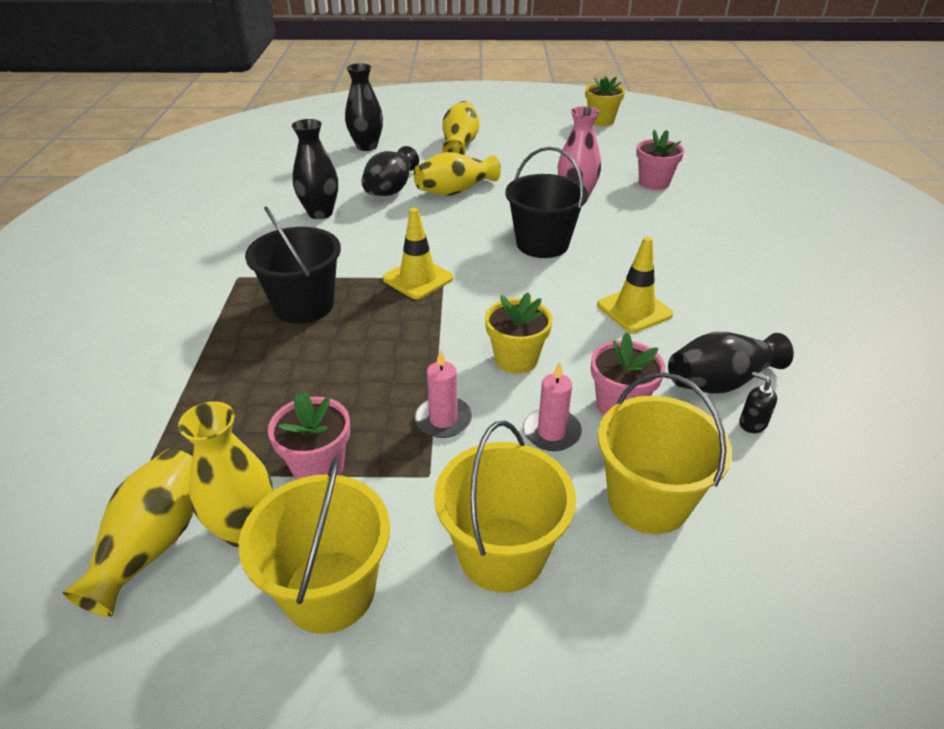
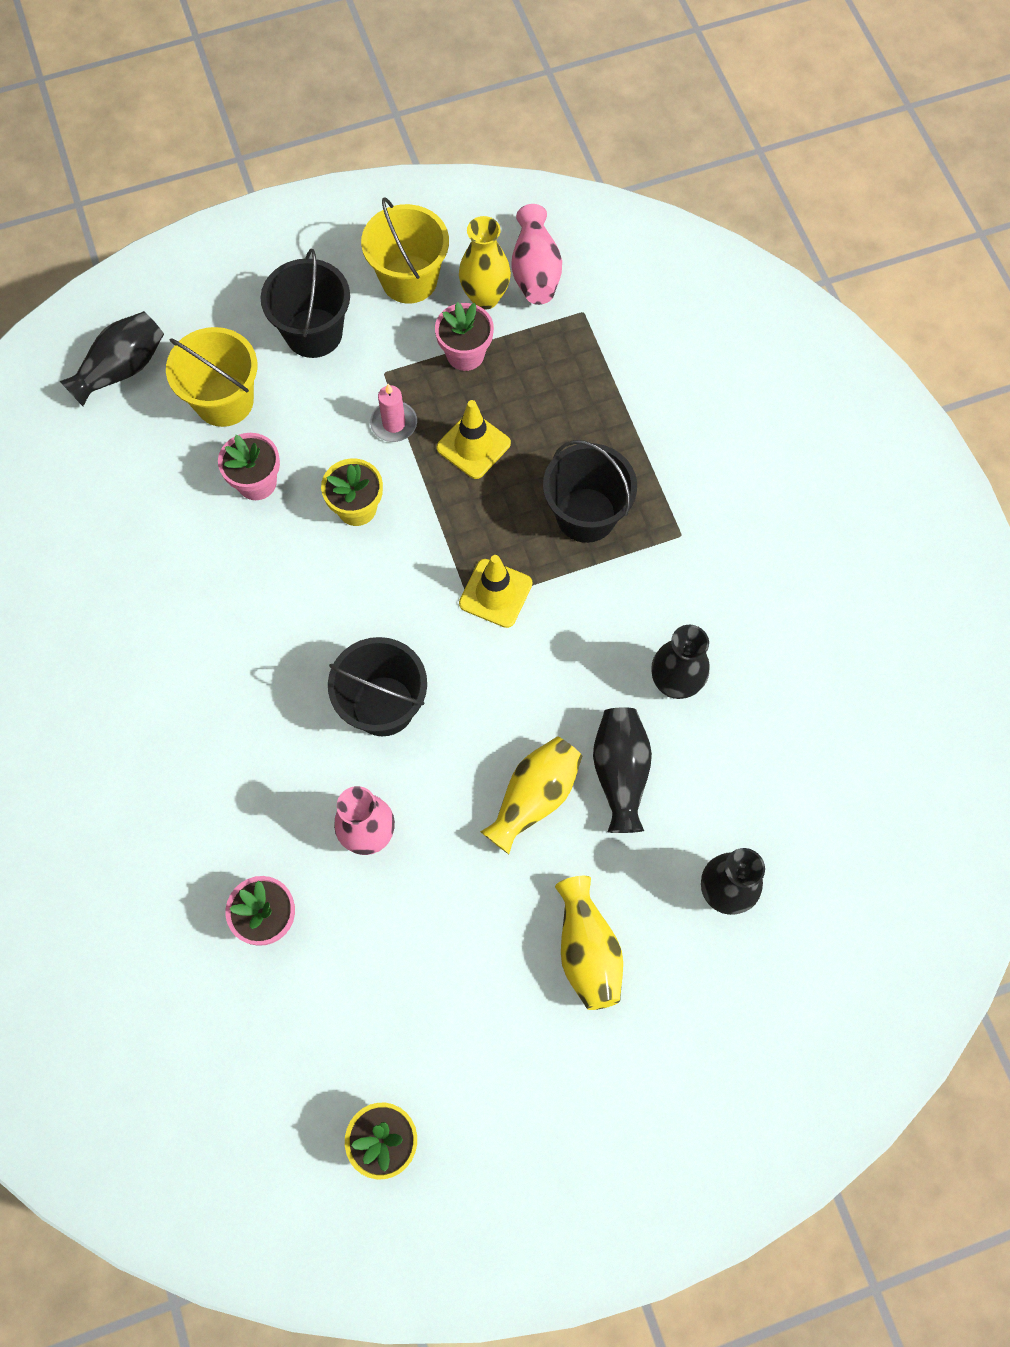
camera: 160 degrees right, 30 degrees up
(153, 544) = (535, 271): yellow vase -> pink vase
(502, 553) = (313, 333): yellow bucket -> black bucket
(551, 432) = (305, 438): pink candle -> none
(634, 310) = (260, 615): yellow traffic cone -> yellow traffic cone (473, 445)
(720, 382) = (173, 537): black vase -> black vase (122, 369)
(752, 423) = (148, 497): black soap dispenser -> none

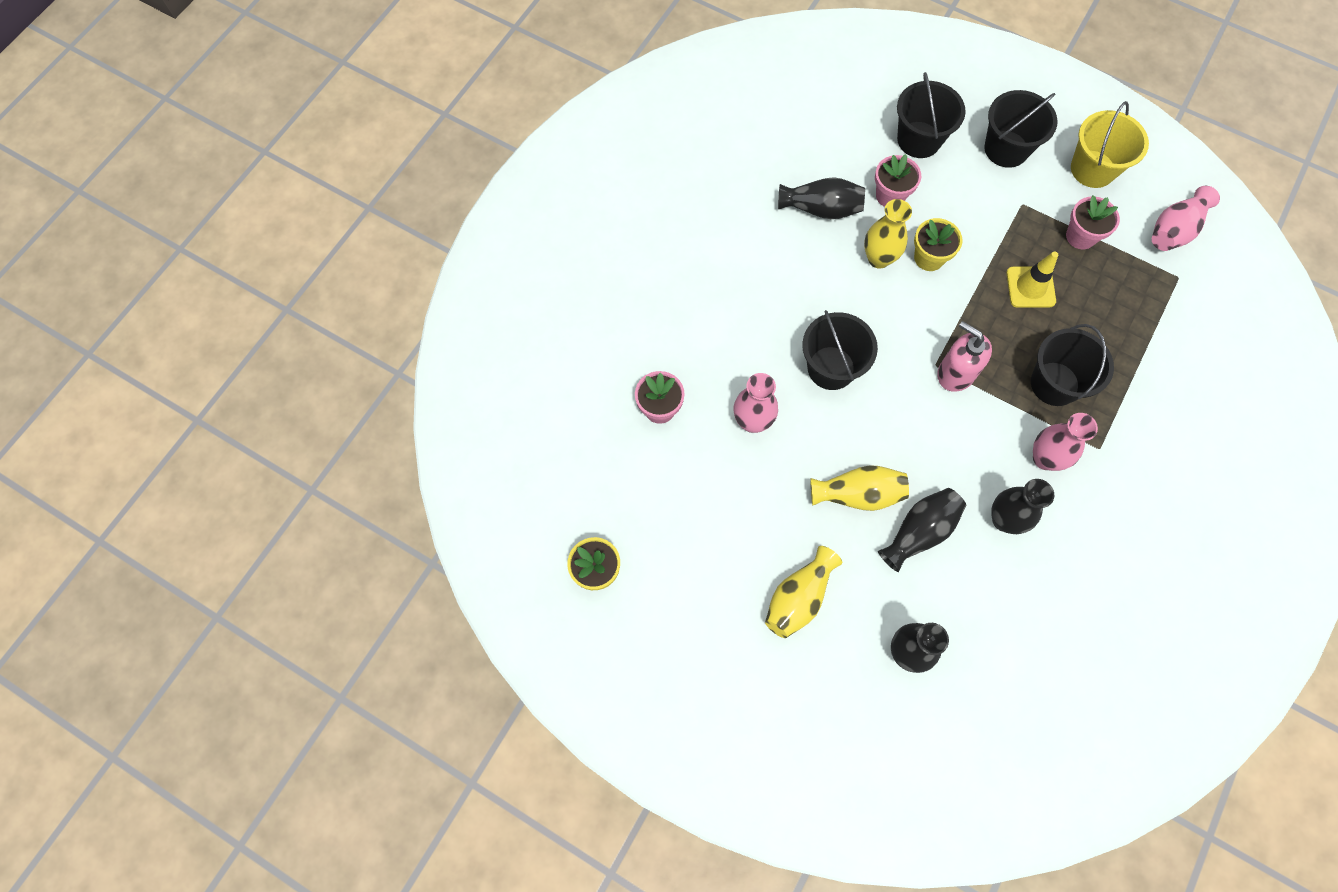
camera: 50 degrees right, 0 degrees up
(122, 369) = (883, 76): black vase -> black vase (821, 208)
(224, 401) = (919, 140): yellow bucket -> black bucket
(394, 423) = (998, 234): pink candle -> none
(485, 297) = (1127, 217): yellow vase -> yellow vase (879, 258)
(495, 593) = (955, 373): yellow traffic cone -> pink soap dispenser
(648, 592) = (1045, 458): none -> pink vase

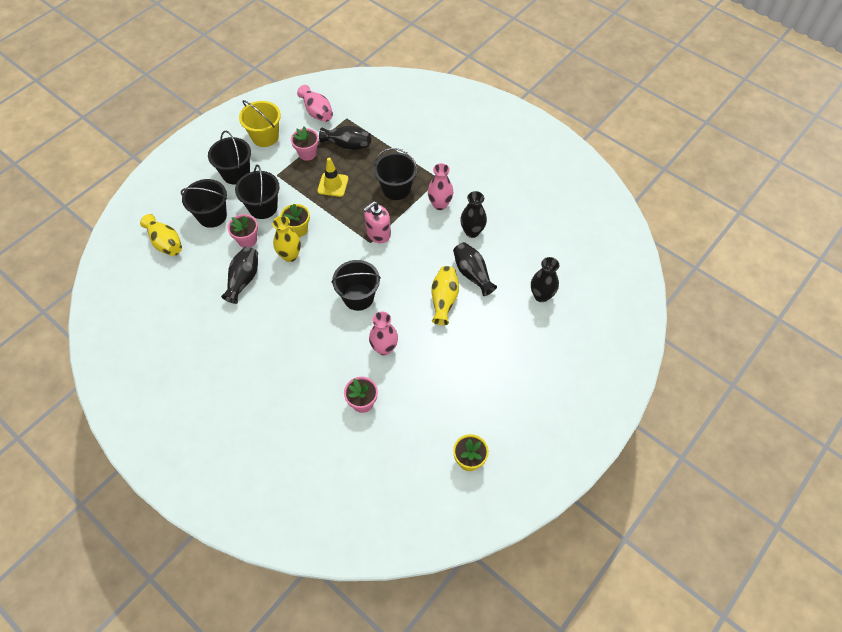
camera: 80 degrees left, 10 degrees down
(799, 598) = (503, 344): yellow vase -> yellow vase (165, 243)
(955, 201) = (263, 207): none -> black bucket
(1120, 291) = (347, 145): none -> black vase

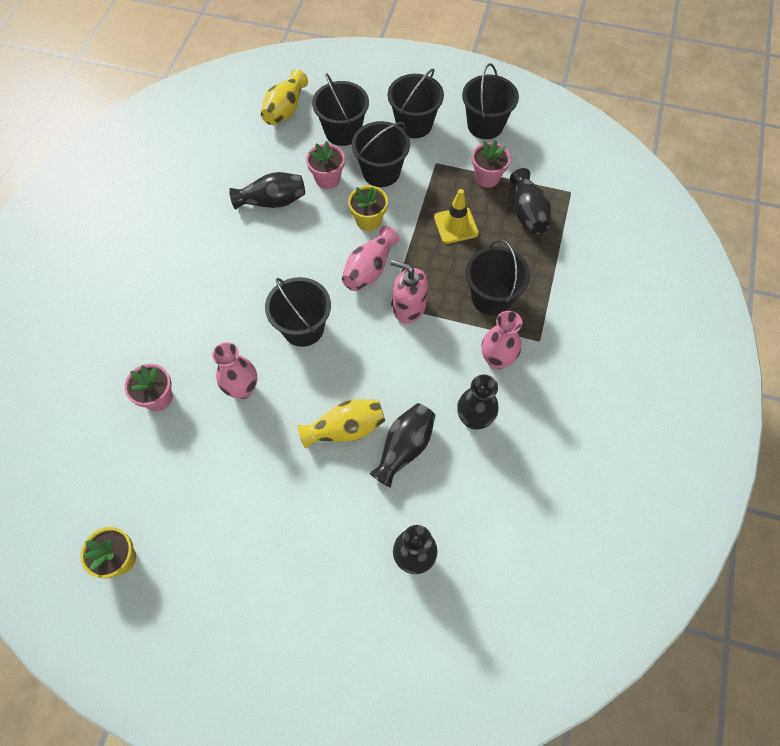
camera: 65 degrees right, 5 degrees up
(265, 137) = (485, 125): yellow bucket -> black bucket
(290, 255) = (327, 230): yellow vase -> none
(317, 112) = (558, 157): pink vase -> pink vase (369, 269)

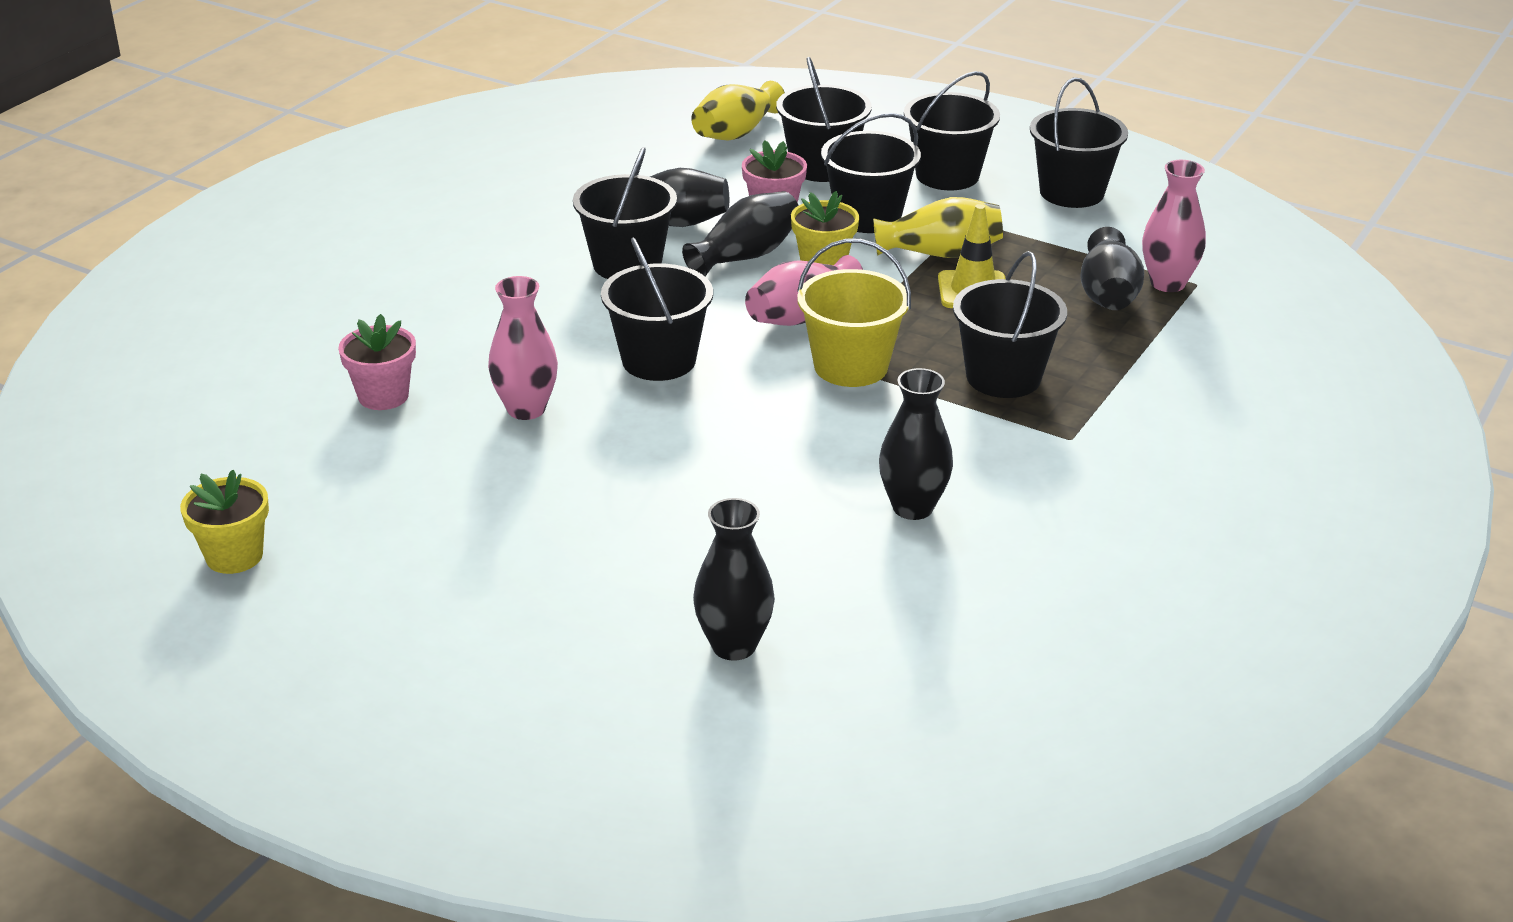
camera: 15 degrees right, 30 degrees down
(259, 246) = (627, 264): none -> black bucket
(345, 429) = (679, 480): yellow vase -> yellow vase (940, 253)
(404, 448) = (773, 519): black vase -> black vase (745, 256)
(409, 307) = (851, 366): pink soap dispenser -> yellow bucket
(487, 177) = (1051, 248): pink flower pot -> none
(496, 359) = (983, 447): pink vase -> pink vase (1167, 283)

